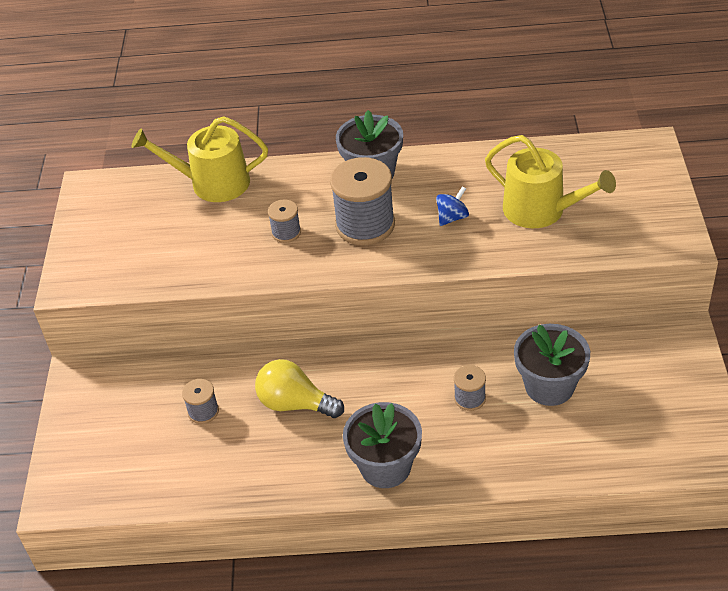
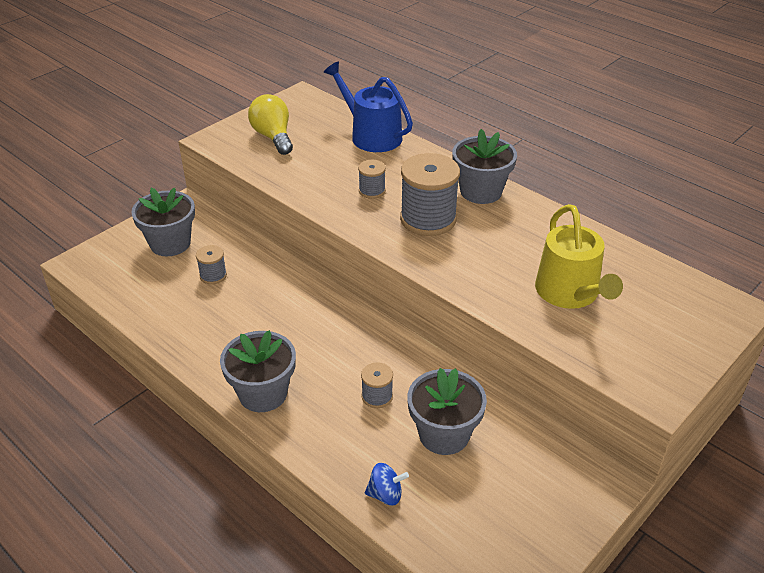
camera: 40 degrees right, 5 degrees down
(119, 415) = (170, 243): none -> grey flower pot
(212, 183) = (371, 135): yellow watering can -> blue watering can
(295, 404) = (267, 312): yellow light bulb -> yellow light bulb (273, 137)
(452, 217) = (495, 254): blue spinning top -> blue spinning top (385, 494)

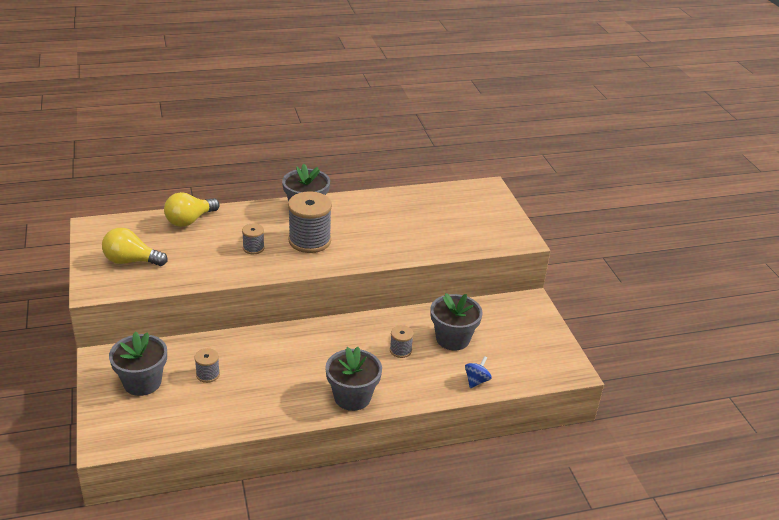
camera: 60 degrees left, 5 degrees down
(371, 135) = (189, 220): blue watering can -> yellow light bulb
(570, 293) = (428, 226): yellow watering can -> none

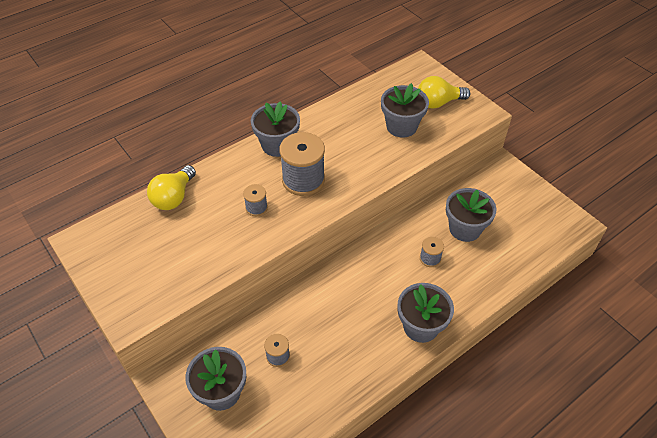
camera: 20 degrees left, 15 degrees up
(131, 261) = (146, 269): yellow light bulb -> yellow light bulb (438, 103)
(432, 228) = (401, 126): none -> grey flower pot
(476, 381) = (510, 265): blue spinning top -> none

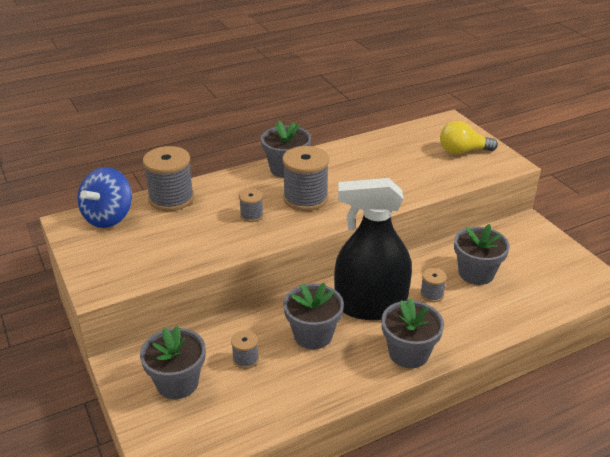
camera: 10 degrees right, 15 degrees down
(117, 229) = (109, 217): none -> blue spinning top
(174, 197) = (171, 199): yellow light bulb -> grey spool
(378, 279) = (370, 306): none -> black spray bottle
(401, 126) = (419, 166): grey flower pot -> grey flower pot (313, 335)

